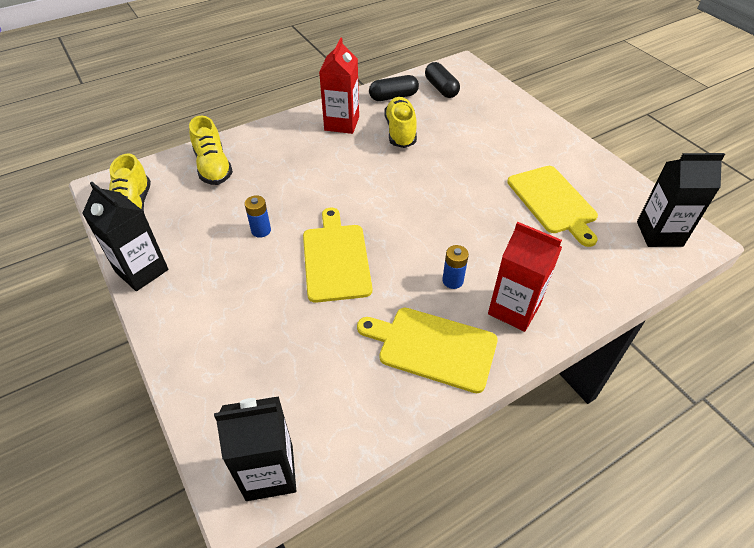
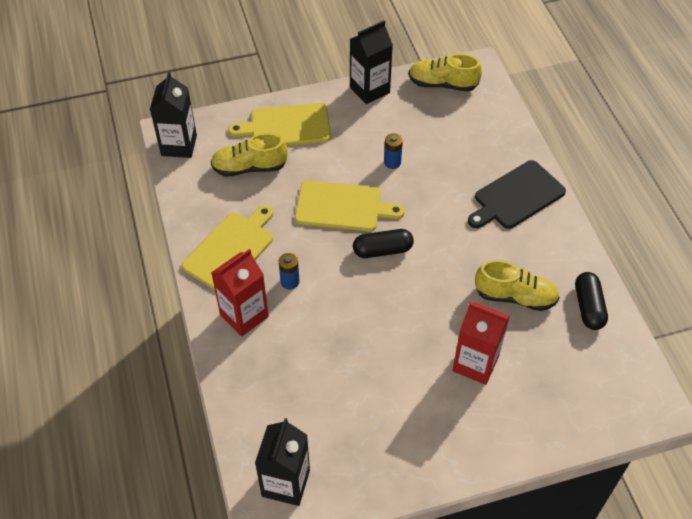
camera: 105 degrees right, 5 degrees up
(213, 167) = (488, 137): yellow shoe -> yellow shoe (249, 167)
(288, 142) = (517, 196): none -> black cutting board
(342, 123) = (541, 246): red carton -> red carton (475, 363)
(441, 88) = (600, 363): black capsule -> black capsule (382, 250)
(553, 202) = (362, 402): yellow cutting board -> yellow cutting board (286, 126)

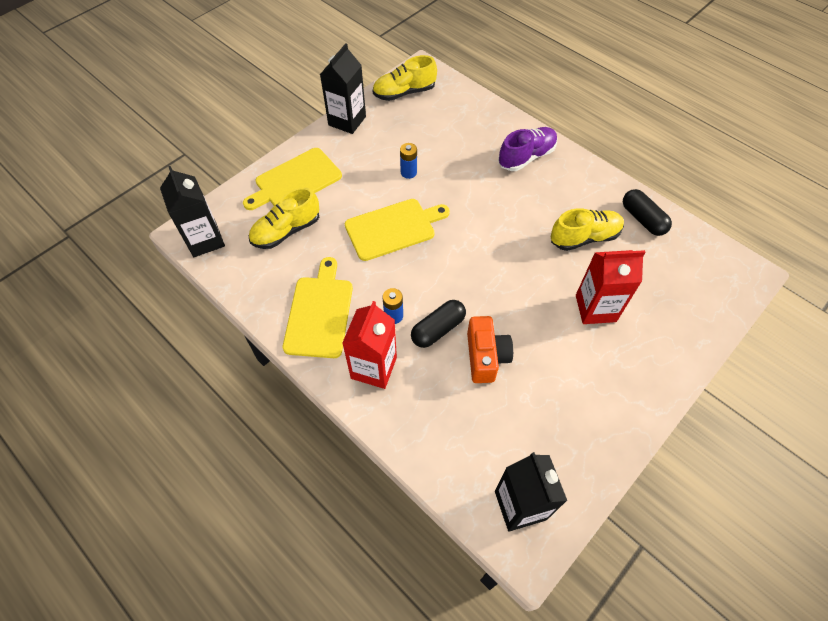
camera: 30 degrees left, 5 degrees up
(344, 354) = (485, 357): none -> orange camera
(382, 250) = (453, 250): black capsule -> black capsule (438, 329)
(517, 196) = (526, 157): black cutting board -> purple shoe

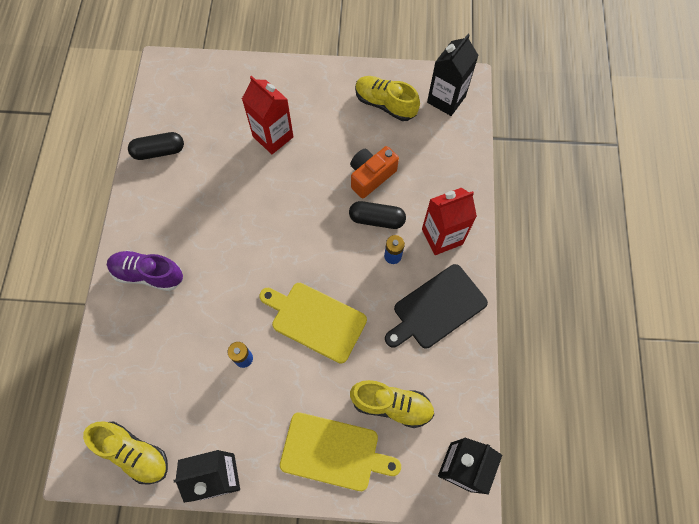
camera: 130 degrees left, 10 degrees up
(319, 313) = (437, 308): yellow cutting board -> black cutting board
(584, 237) = (210, 179): yellow shoe -> yellow shoe (385, 104)
(642, 219) = (159, 151): black capsule -> black capsule turned 60 degrees clockwise

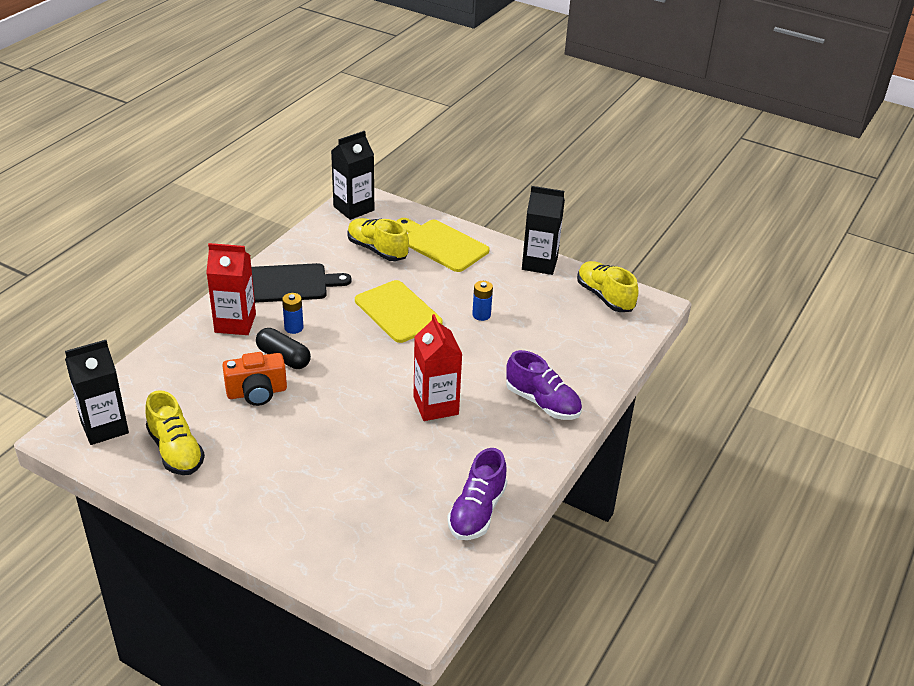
camera: 155 degrees left, 30 degrees down
(159, 151) = (477, 511): black capsule -> purple shoe
(273, 136) = (331, 471): red carton -> red carton (436, 406)

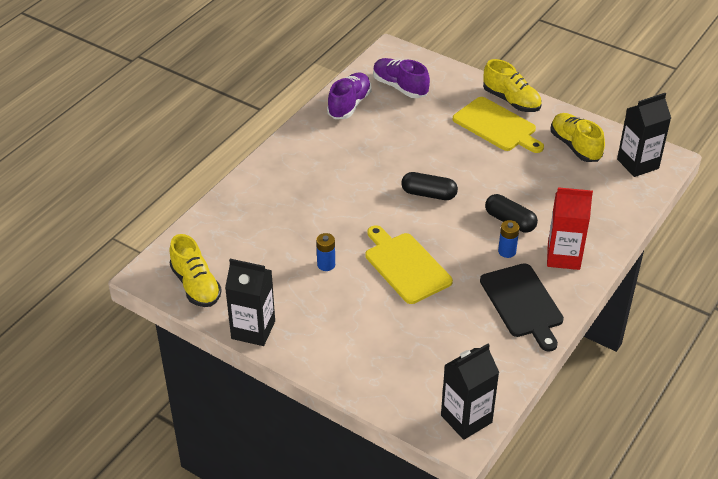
camera: 175 degrees left, 5 degrees up
(257, 392) = (525, 190): orange camera -> none
(288, 283) = (523, 303): black cutting board -> black cutting board turned 105 degrees counterclockwise
(372, 387) = (429, 194): none -> black capsule
(377, 250) = (433, 350): yellow shoe -> yellow shoe (511, 100)
(436, 406) = (375, 178): red carton -> none
(442, 244) = (359, 358): yellow cutting board -> yellow cutting board (497, 126)
(542, 402) = (285, 179): purple shoe -> purple shoe (400, 87)

